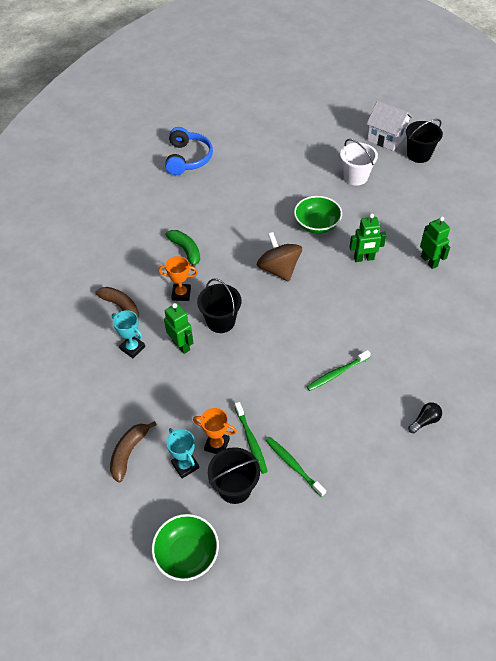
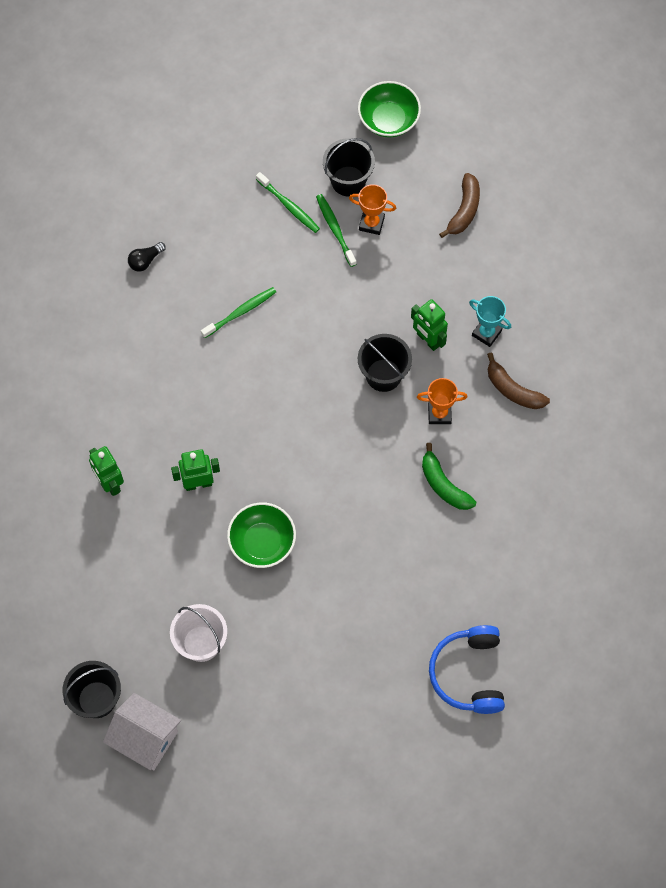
camera: 175 degrees right, 15 degrees up
(185, 465) = (402, 200): turquoise trophy -> none
(279, 269) = (314, 460): brown spinning top -> none

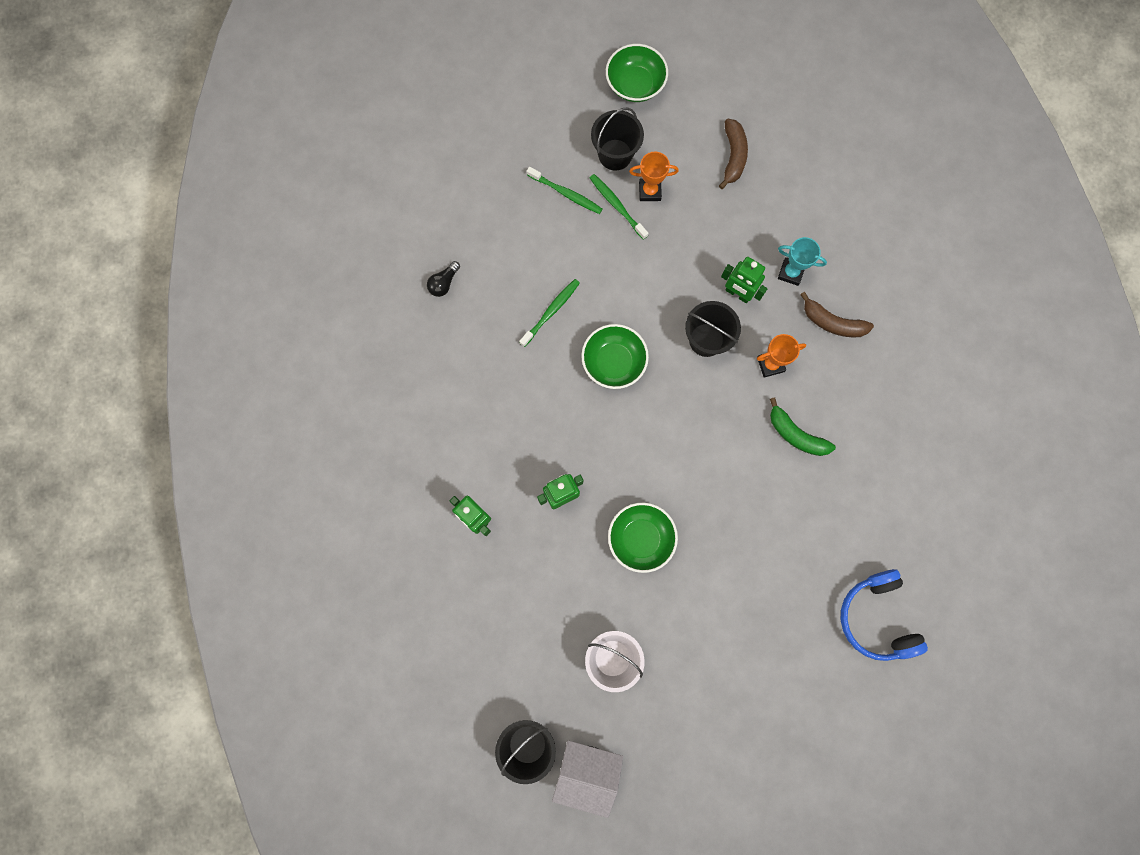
camera: 15 degrees left, 10 degrees up
(286, 374) = (613, 362): none -> green bowl

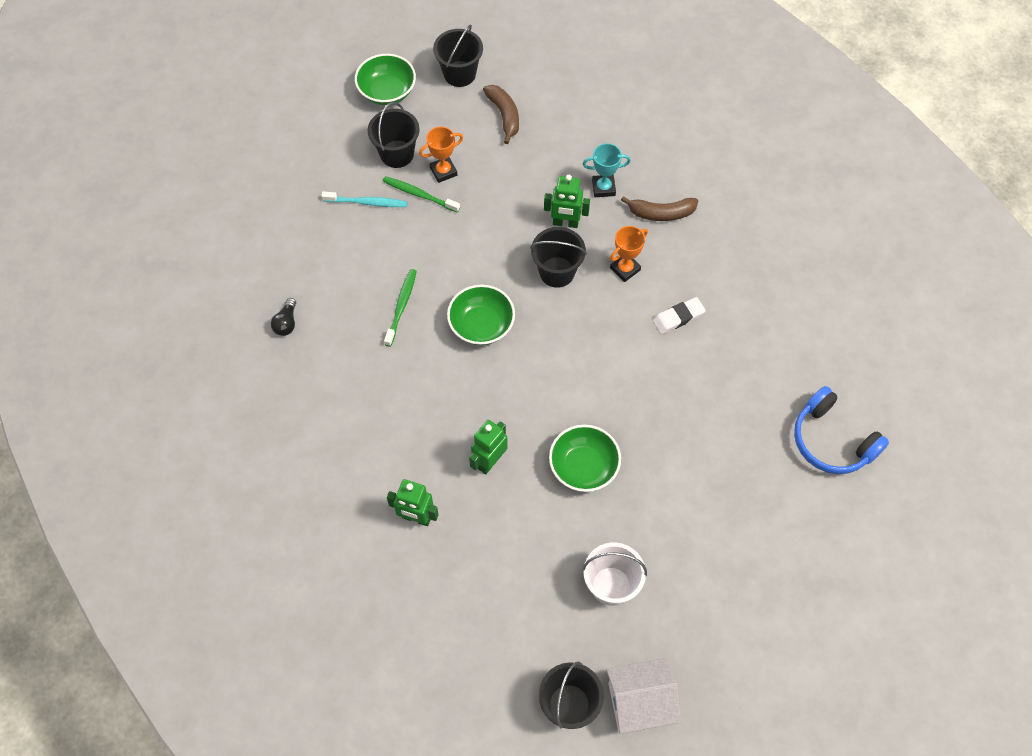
camera: 25 degrees left, 15 degrees down
(566, 194) = (367, 202): green toothbrush -> turquoise toothbrush
(711, 94) = (459, 74): none -> black bucket
(796, 434) = (678, 317): green banana -> white eraser

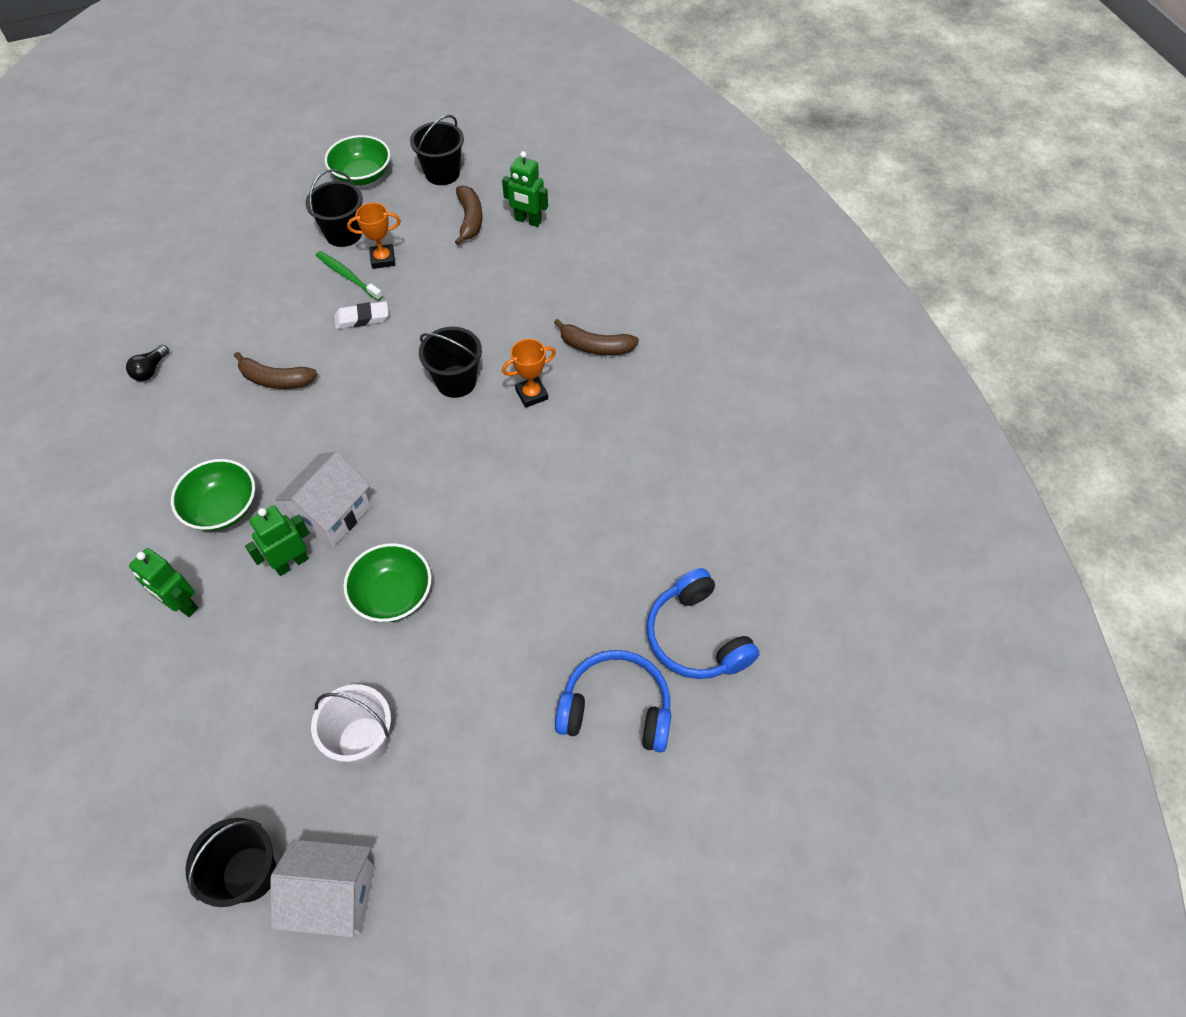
camera: 15 degrees right, 5 degrees down
(367, 202) = (291, 273): turquoise toothbrush -> none
(401, 306) = (276, 380): green toothbrush -> brown banana
(481, 325) = (350, 417): green bowl -> green bowl (222, 508)
(504, 412) = (332, 513): none -> white house
(565, 223) = (487, 335): green robot -> green robot (528, 221)
(603, 188) = (543, 309): turquoise trophy -> none
(678, 317) = (569, 458): white eraser -> white eraser (362, 318)
(792, 511) = (616, 708): none -> blue headphones

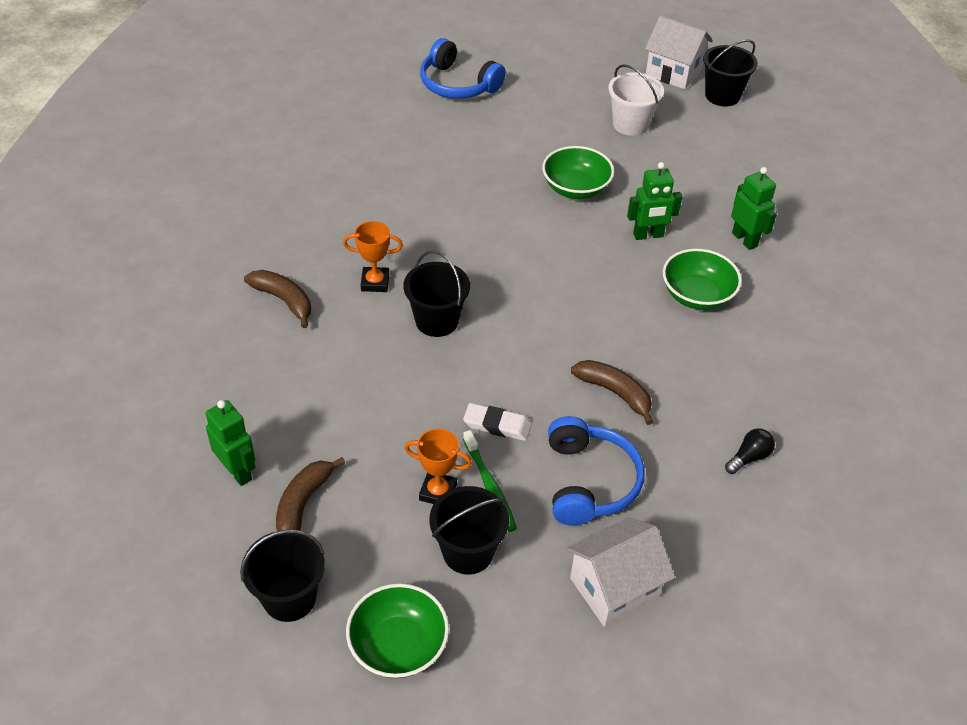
camera: 155 degrees left, 10 degrees down
(332, 513) = (601, 256): white house -> white house (614, 588)
(696, 637) = (377, 96): blue headphones -> blue headphones (589, 482)

